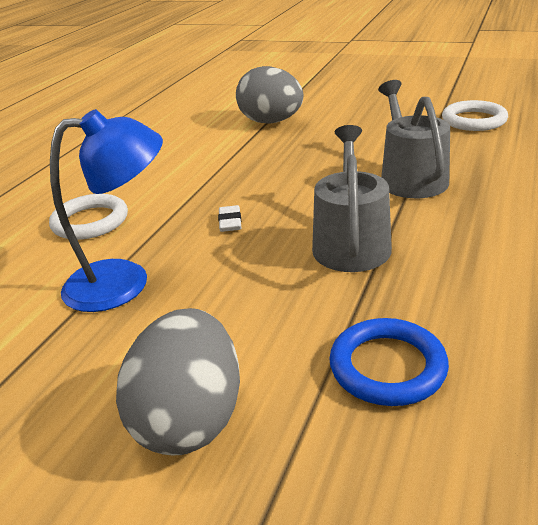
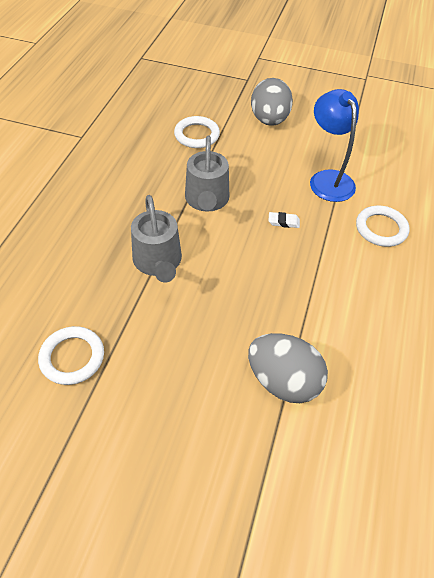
camera: 170 degrees right, 20 degrees up
(124, 282) = (328, 179): blue lamp -> blue lamp turned 90 degrees clockwise
(230, 222) = (283, 222): white eraser -> white eraser turned 75 degrees counterclockwise
(387, 367) = (197, 135): blue ring -> white ring

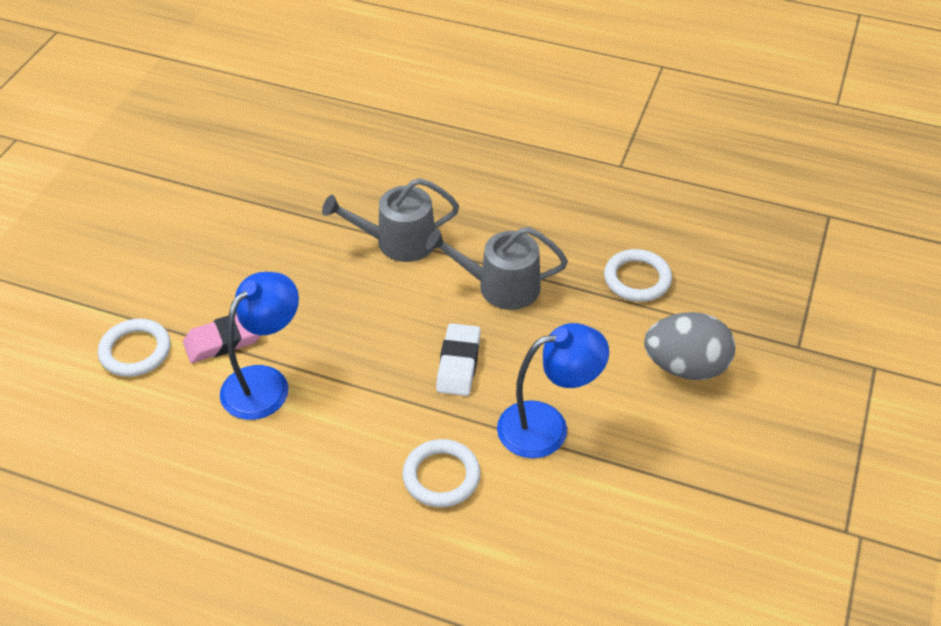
camera: 95 degrees right, 5 degrees down
(72, 357) = (284, 184): white ring -> white ring (135, 351)
(283, 222) = (458, 363): white eraser -> white eraser, size x1.80
(283, 380) = (224, 341): grey egg -> pink eraser
(324, 341) = (265, 383): none -> blue lamp

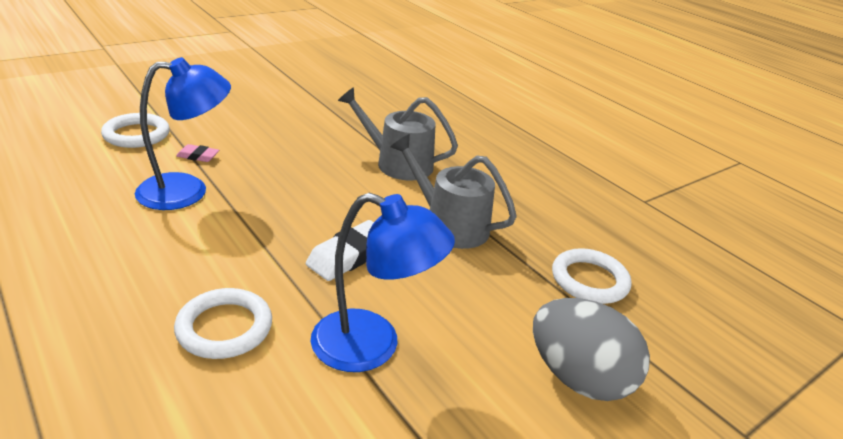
camera: 30 degrees right, 15 degrees down
(224, 341) = (198, 156): pink eraser -> pink eraser, size x0.56

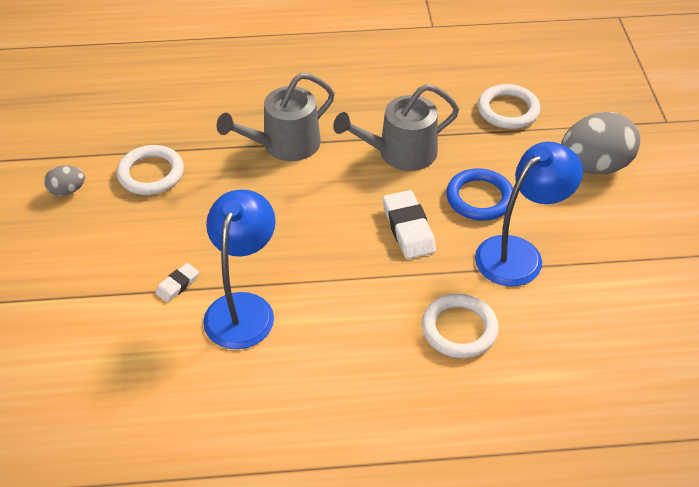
camera: 55 degrees left, 15 degrees up
(136, 135) = (93, 326): white ring -> white ring (151, 173)
(198, 156) = (177, 285): pink eraser -> white eraser
(268, 95) = (67, 190): none -> grey egg
(434, 293) = (479, 198): none -> blue ring

